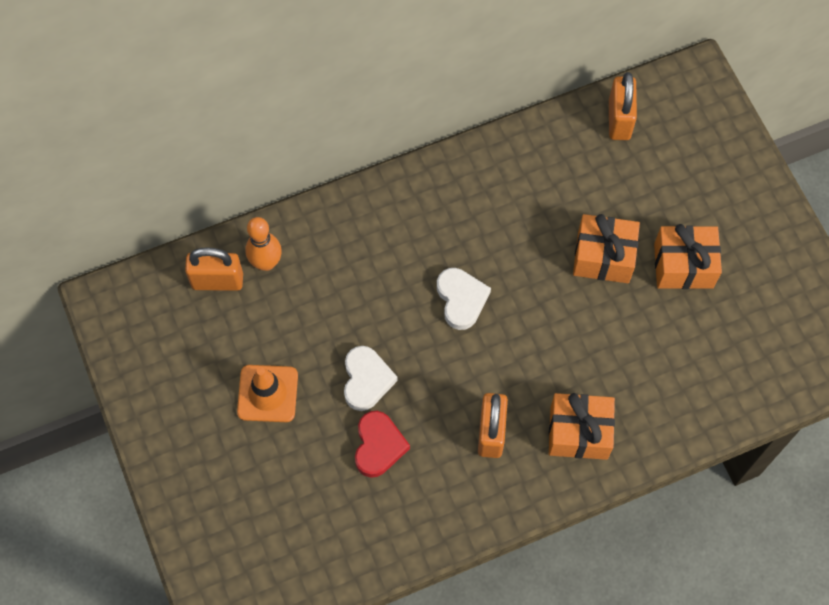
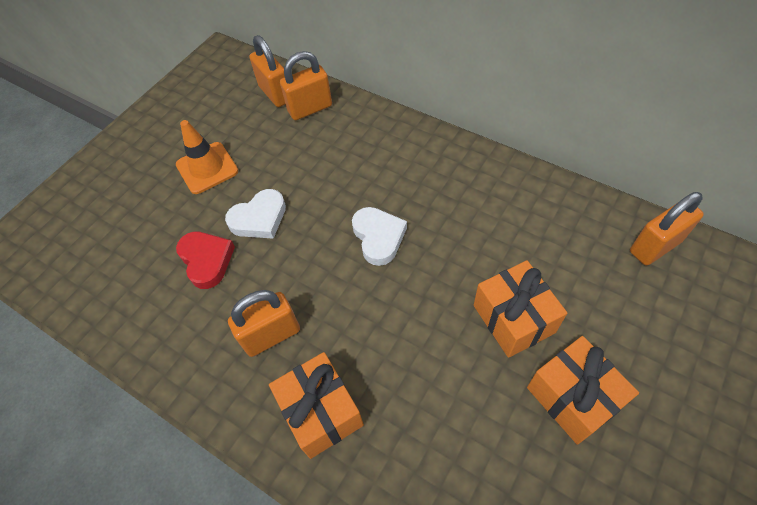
camera: 60 degrees right, 10 degrees down
(266, 262) = (310, 108): orange bowling pin -> orange padlock
(378, 446) = (206, 260): red heart -> red heart turned 90 degrees counterclockwise
(461, 299) = (378, 237): white heart -> white heart turned 60 degrees counterclockwise

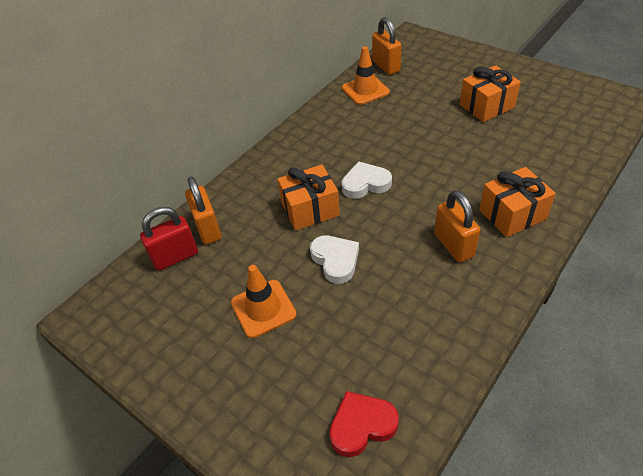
camera: 85 degrees left, 10 degrees down
(206, 260) = (378, 297): red heart -> red heart (362, 425)
(275, 94) = (175, 257): orange padlock -> red padlock
(513, 319) = (436, 123): orange gift -> orange gift (310, 209)
(581, 223) = (365, 90): none -> orange traffic cone

